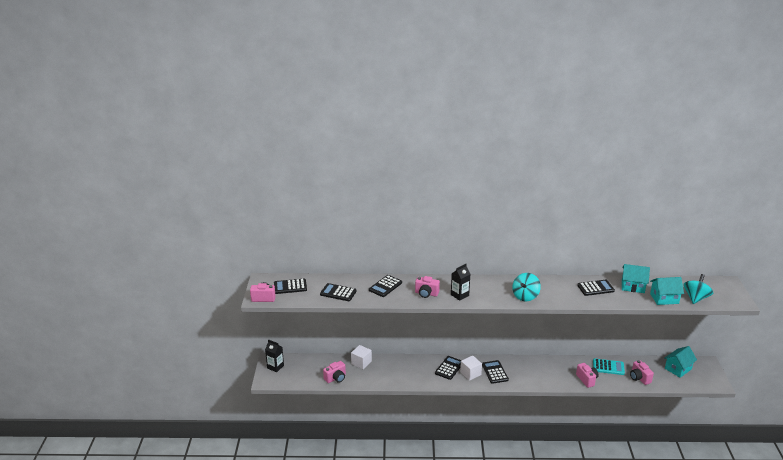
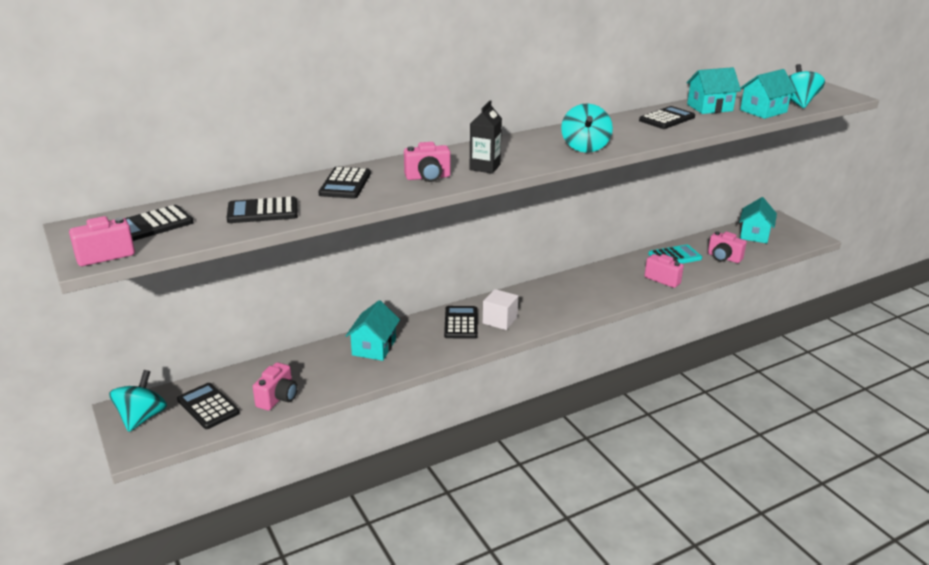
camera: 30 degrees left, 0 degrees up
(275, 367) = (142, 417): black carton -> turquoise spinning top
(361, 362) = (307, 360): white cube -> none
(396, 367) = (374, 347): none -> turquoise house
(495, 372) = (533, 308): black calculator -> black calculator (208, 406)

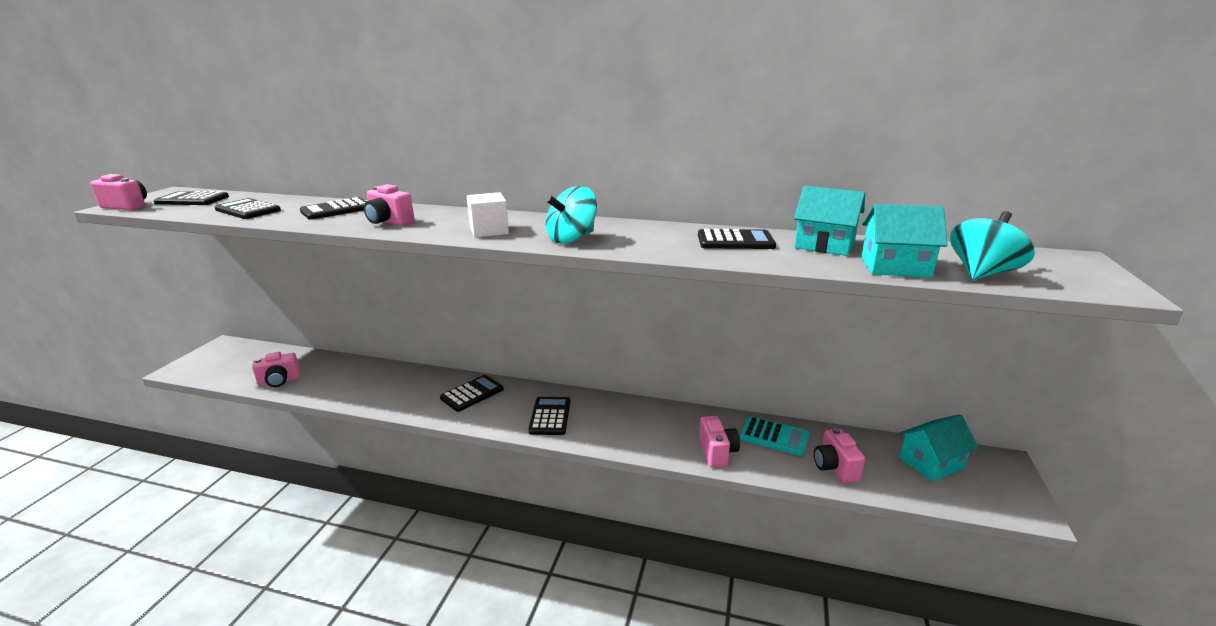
camera: 45 degrees right, 5 degrees down
(142, 417) = (216, 354): turquoise spinning top -> none
(208, 406) = (247, 365): black calculator -> black calculator (550, 416)
(374, 347) = (389, 379): turquoise house -> none
(485, 167) = (446, 228): black carton -> none
(500, 320) = (501, 407): white cube -> white cube (489, 231)

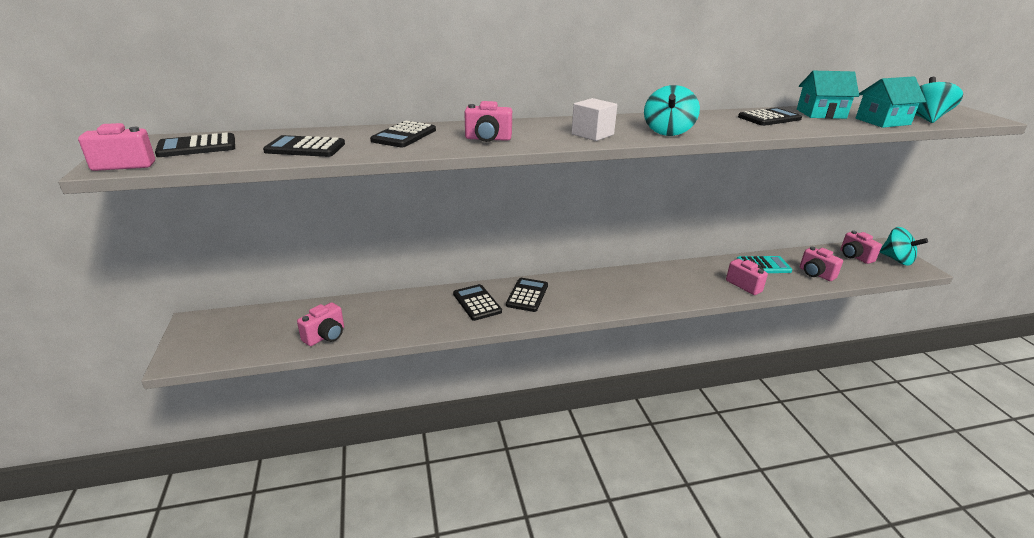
camera: 30 degrees left, 5 degrees up
(550, 416) = (610, 294): black calculator -> black calculator (477, 303)
(931, 463) = (855, 257): turquoise house -> pink camera
(999, 486) = (896, 260): none -> turquoise spinning top

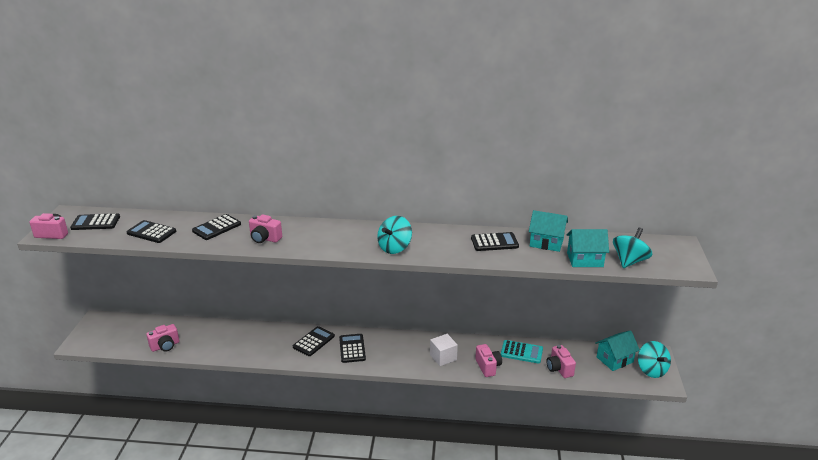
camera: 20 degrees right, 0 degrees up
(477, 303) = (275, 341): black calculator -> black calculator (352, 348)
(592, 134) = (338, 243): white cube -> white cube (443, 357)
(855, 257) = (614, 359): pink camera -> turquoise house

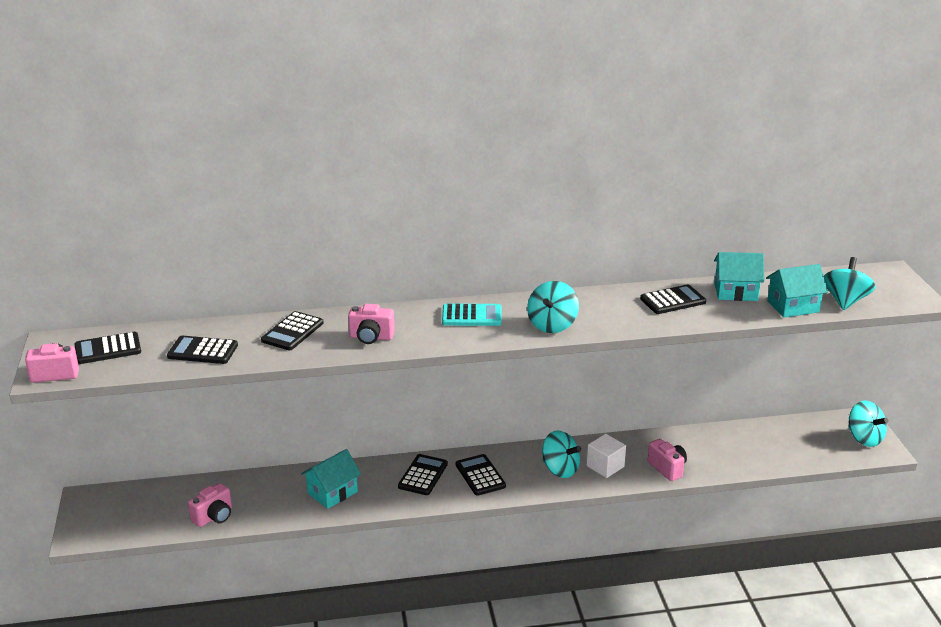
camera: 15 degrees left, 0 degrees up
(410, 354) = (560, 469): none -> turquoise spinning top
(521, 352) = (700, 443): turquoise calculator -> turquoise calculator (471, 316)
(559, 369) = (755, 456): pink camera -> none
(614, 359) = (816, 433): turquoise house -> turquoise house (332, 492)

